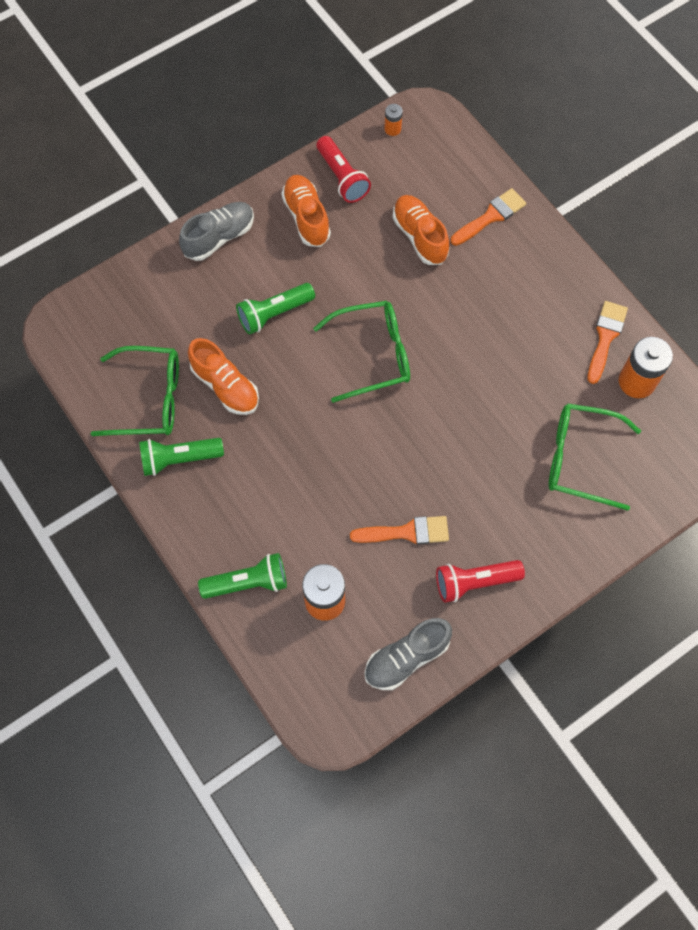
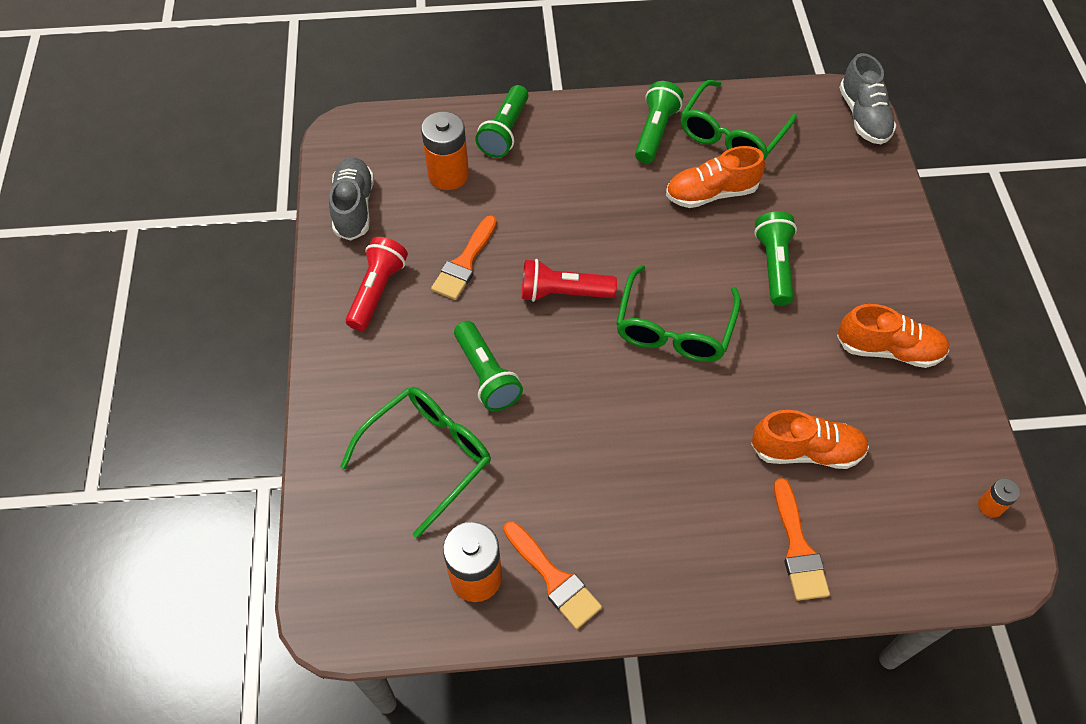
camera: 120 degrees right, 10 degrees down
(219, 237) = (897, 259): grey shoe -> grey shoe (863, 117)
(342, 177) = (933, 412): red flashlight -> red flashlight (563, 293)
(493, 458) = (486, 375): none -> green flashlight

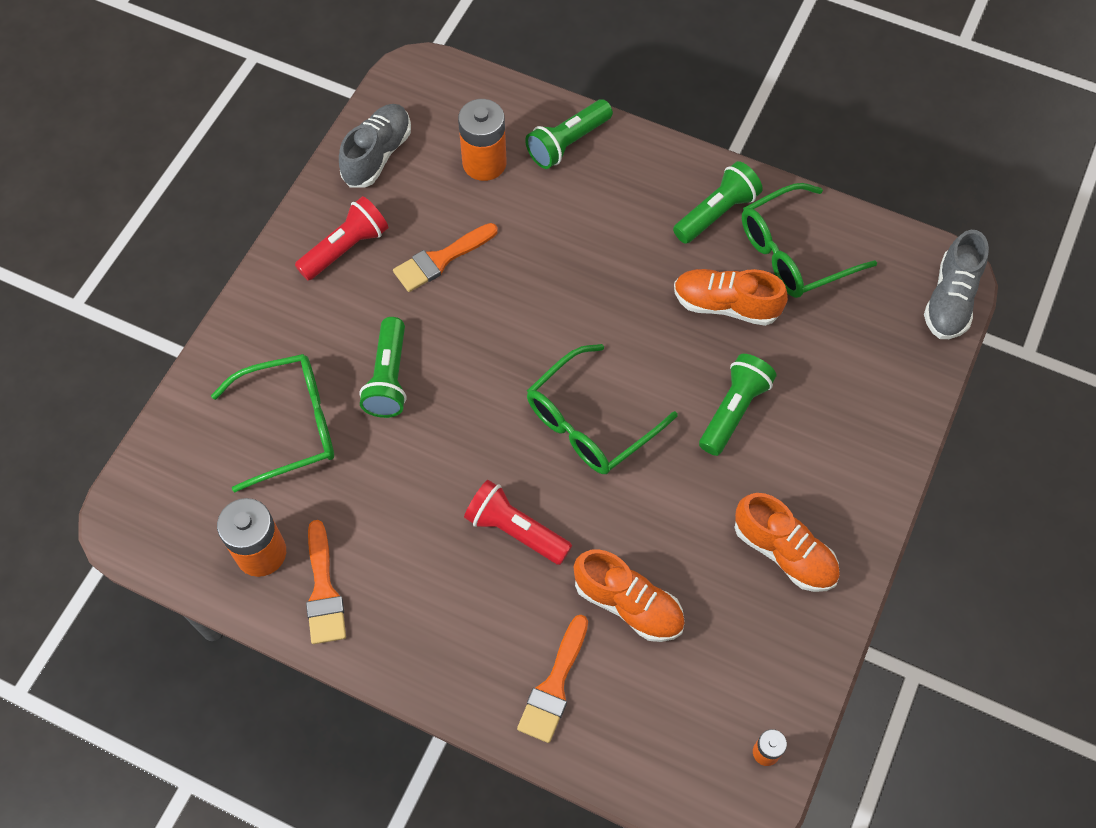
camera: 30 degrees right, 5 degrees up
(563, 293) = (511, 335): red flashlight -> red flashlight (515, 530)

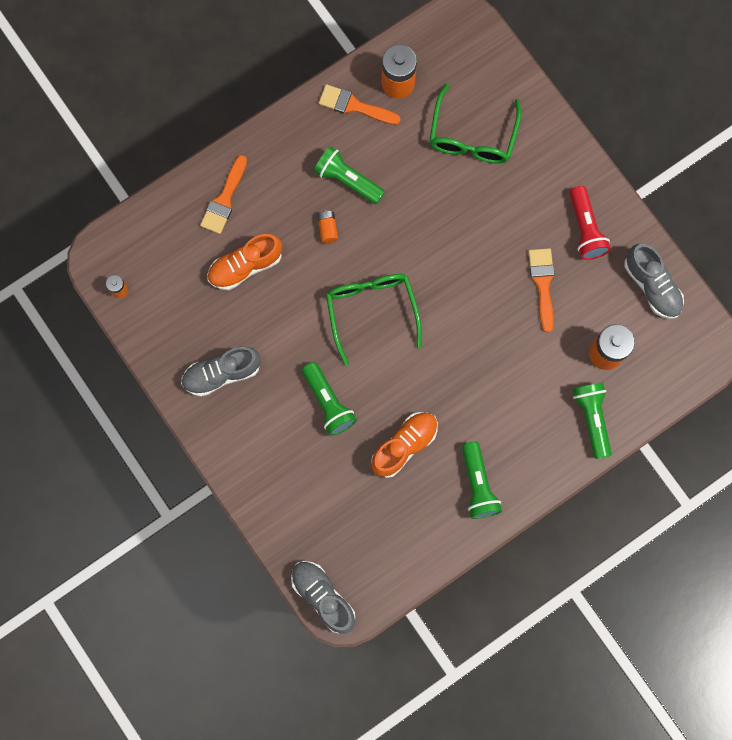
camera: 120 degrees right, 15 degrees up
(388, 378) = (472, 208): green flashlight -> green flashlight (347, 180)
(515, 530) = (327, 229): red flashlight -> orange battery
(554, 686) = (224, 199): orange brush -> orange brush turned 120 degrees counterclockwise
(784, 552) = (222, 373): orange shoe -> grey shoe
(793, 253) = (418, 516): green glasses -> none

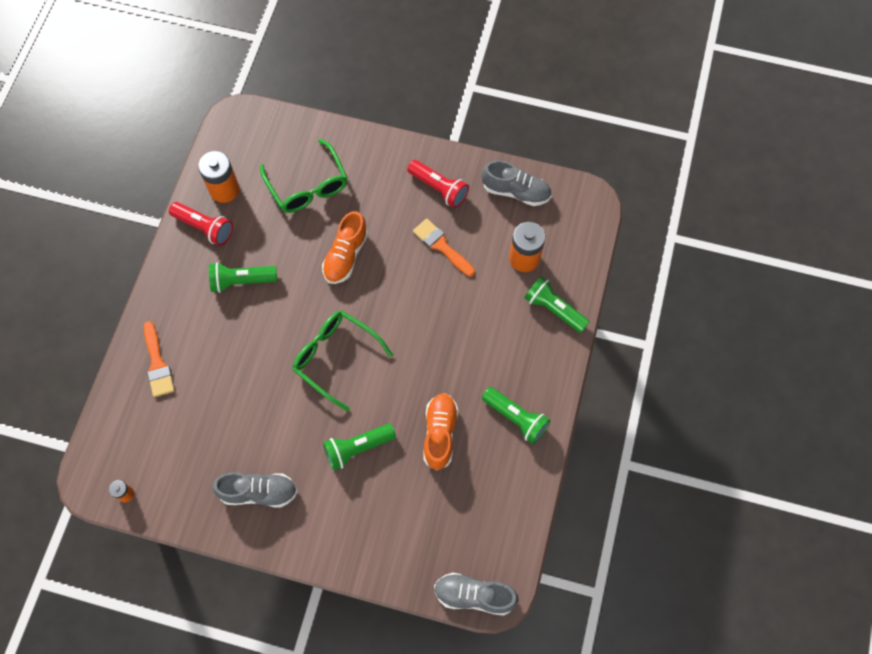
camera: 40 degrees left, 10 degrees down
(222, 373) = (258, 492): grey shoe -> grey shoe turned 120 degrees counterclockwise
(245, 266) = (213, 399): orange shoe -> orange shoe (346, 255)
(327, 229) = (254, 325): orange battery -> none
(328, 402) = (358, 448): green flashlight -> green flashlight turned 135 degrees clockwise
(354, 106) = (204, 227): orange brush -> red flashlight

